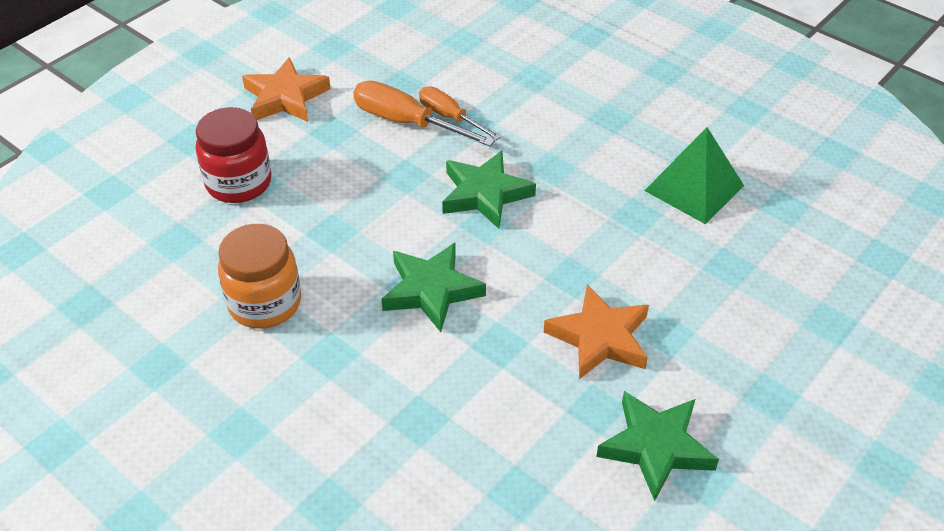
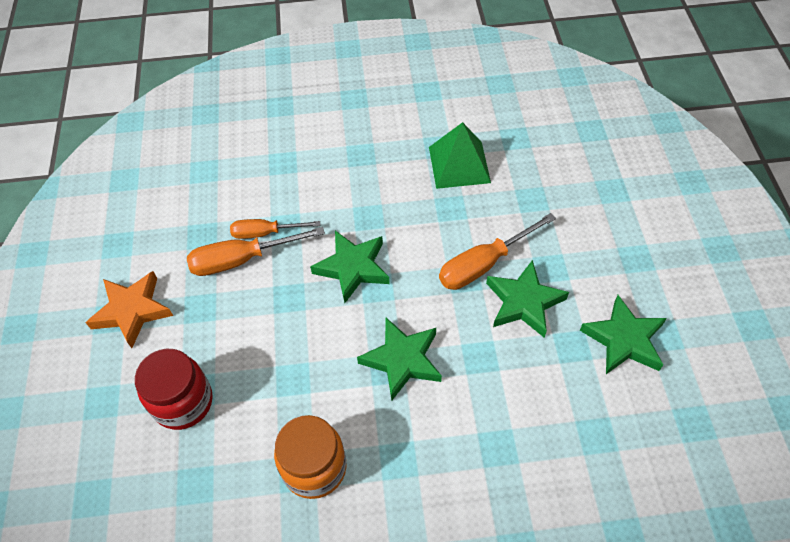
camera: 45 degrees left, 10 degrees up
(599, 338) = (524, 302): orange star -> green star
(604, 280) = (484, 264): none -> orange screwdriver

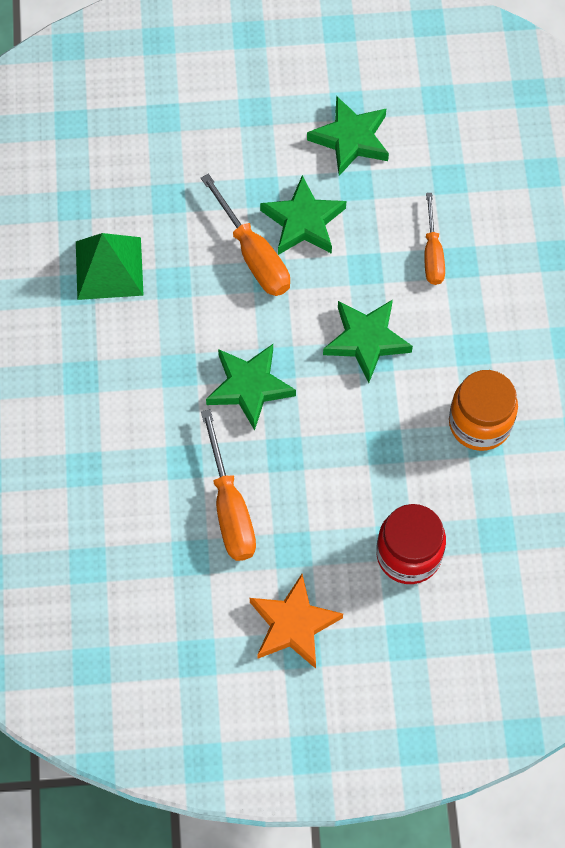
camera: 90 degrees left, 10 degrees up
(265, 233) = (193, 483): orange screwdriver -> orange screwdriver (432, 253)

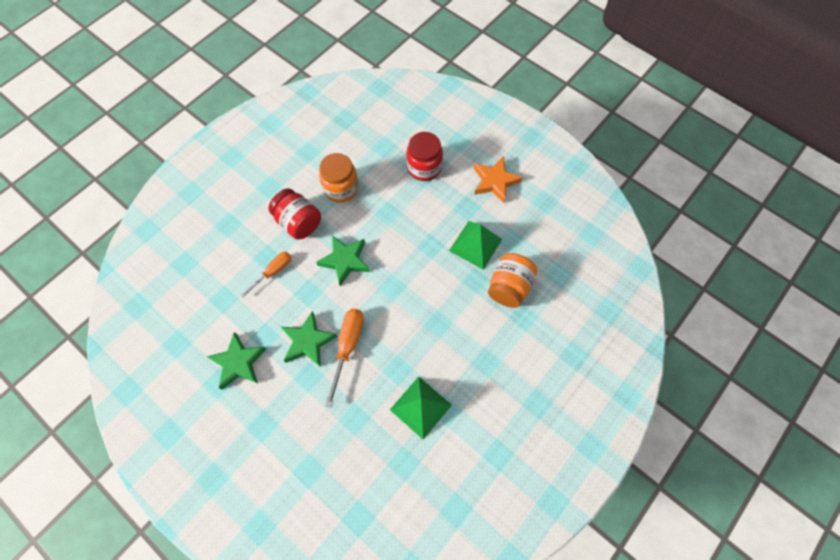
camera: 135 degrees left, 0 degrees up
(135, 490) = (509, 287): none -> orange jar
(230, 507) = (475, 244): orange screwdriver -> green pyramid
(249, 387) = (415, 286): green star -> none
(476, 333) = (298, 223): none -> red jar

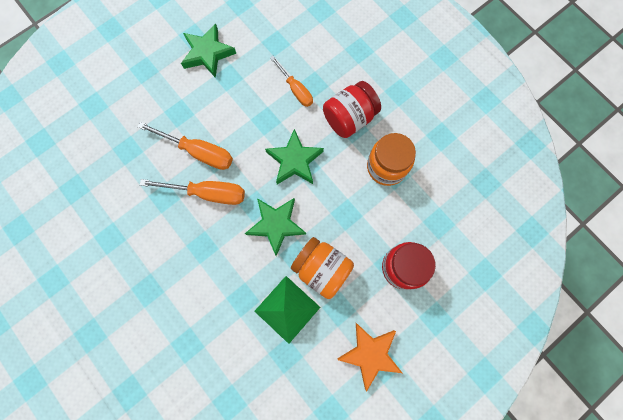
camera: 100 degrees right, 10 degrees up
(308, 341) = (213, 115): green star -> green star (276, 225)
(387, 329) = (208, 193): none -> orange screwdriver
(420, 407) = (120, 213): green pyramid -> none
(509, 287) = (226, 337): orange jar -> orange jar (322, 269)

